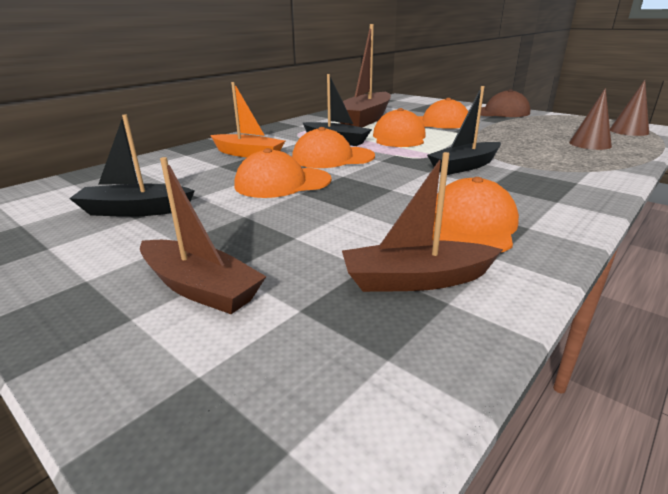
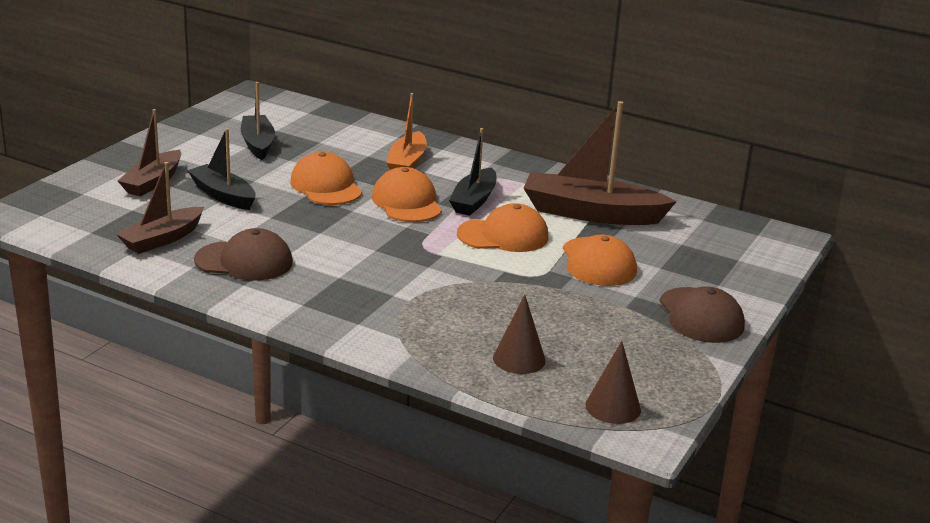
camera: 75 degrees right, 0 degrees up
(415, 280) = (162, 239): brown boat -> brown boat turned 120 degrees counterclockwise
(464, 166) = (395, 268): black boat -> black boat (223, 195)
(470, 225) = (244, 261): orange cap -> brown cap

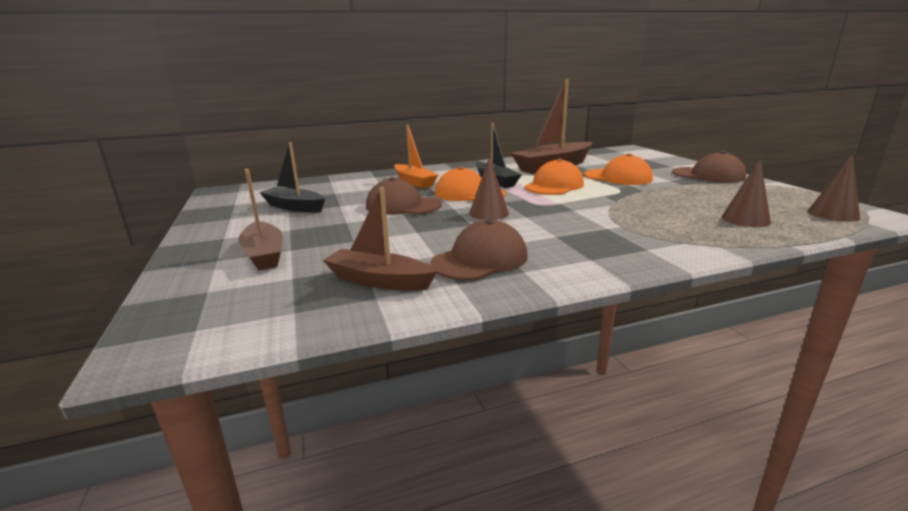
camera: 45 degrees left, 5 degrees down
(162, 239) = (379, 281): brown boat -> brown boat turned 120 degrees clockwise
(223, 195) = (348, 237): black boat -> none
(326, 186) = (403, 206): orange cap -> brown cap
(360, 230) = (489, 213): none -> brown cone

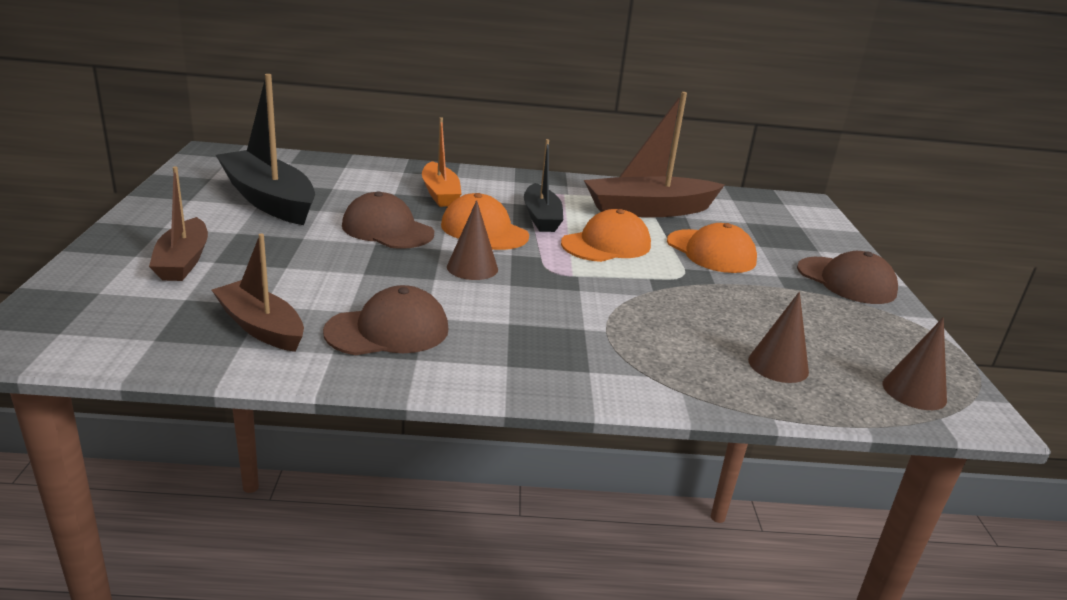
camera: 15 degrees right, 5 degrees up
(294, 207) = (268, 200): black boat -> black boat, size x1.62

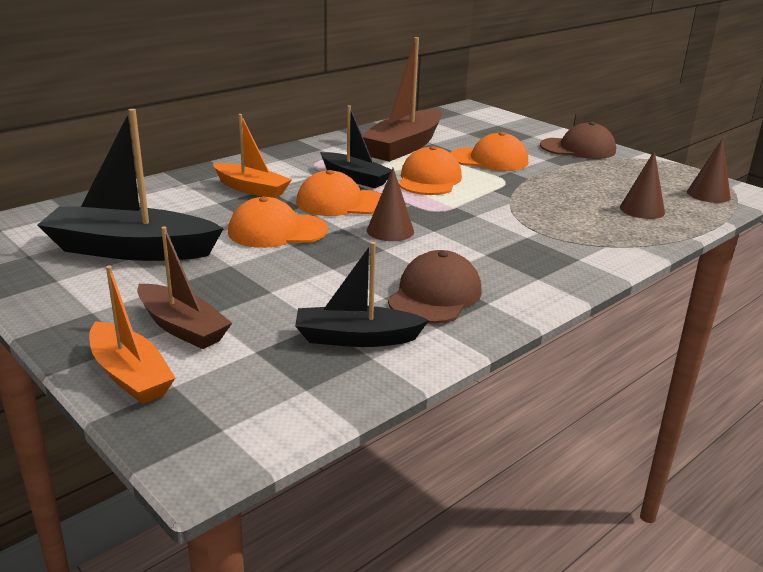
camera: 40 degrees left, 0 degrees up
(94, 273) = (130, 375): none -> orange boat
(260, 327) = (356, 338): brown boat -> black boat
(387, 229) = (277, 231): brown cap -> orange cap

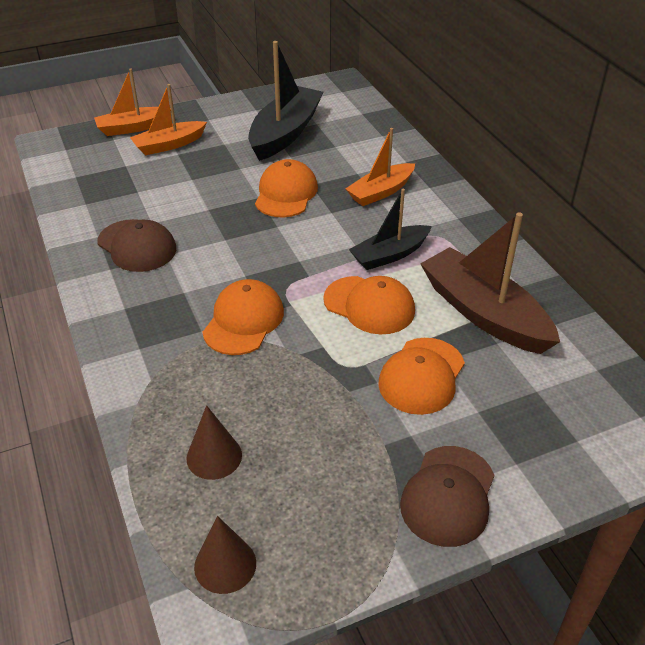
camera: 110 degrees right, 15 degrees up
(182, 327) = (169, 145): brown boat -> orange boat
(341, 203) = (330, 235): orange cap -> orange cap (243, 321)
(356, 338) = (110, 201): black boat -> none
(390, 231) = (257, 250): brown cone -> none

